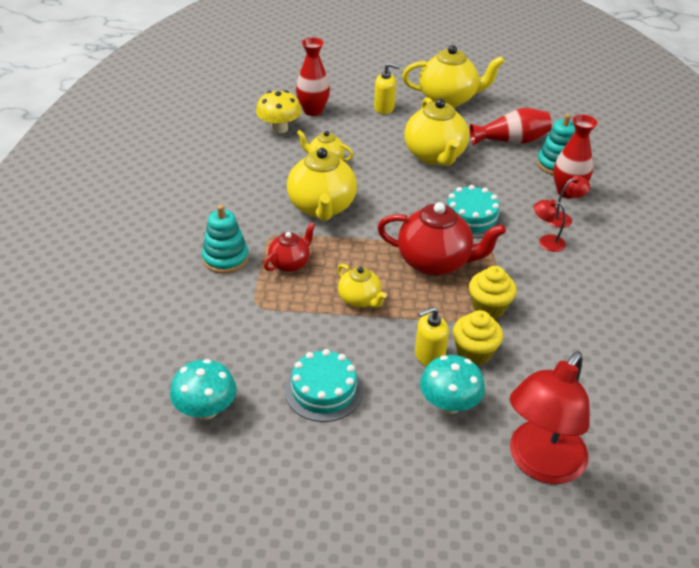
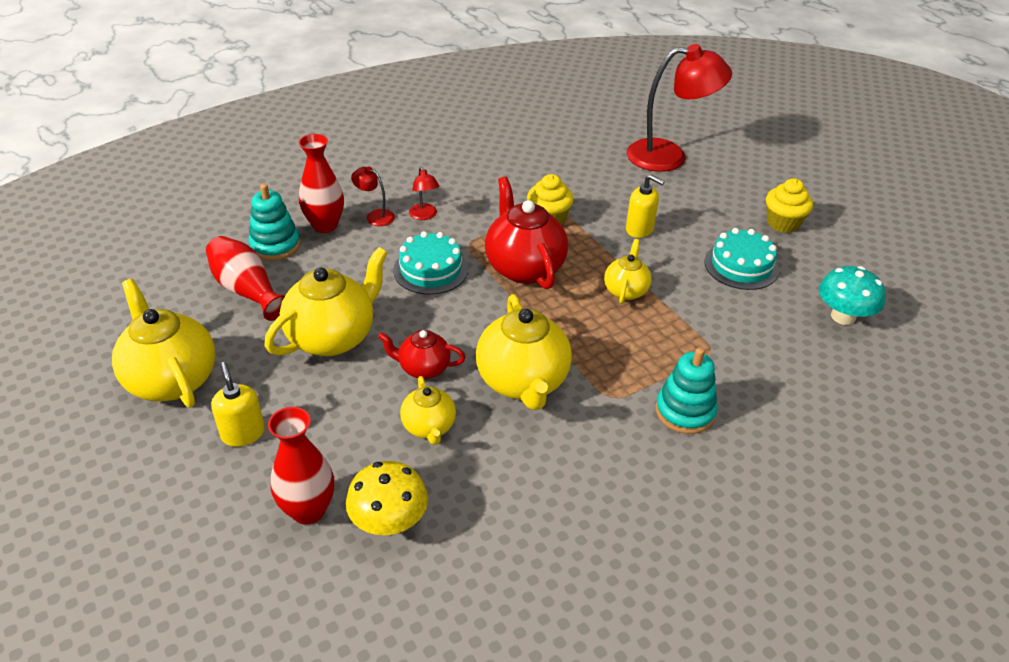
camera: 125 degrees left, 0 degrees up
(290, 263) = (634, 359): red teapot -> red teapot (423, 368)
(322, 207) = (523, 382): yellow teapot -> yellow teapot turned 120 degrees clockwise
(449, 404) = (671, 205): turquoise mushroom -> none
(474, 352) = (608, 210): yellow cupcake -> yellow cupcake (783, 223)

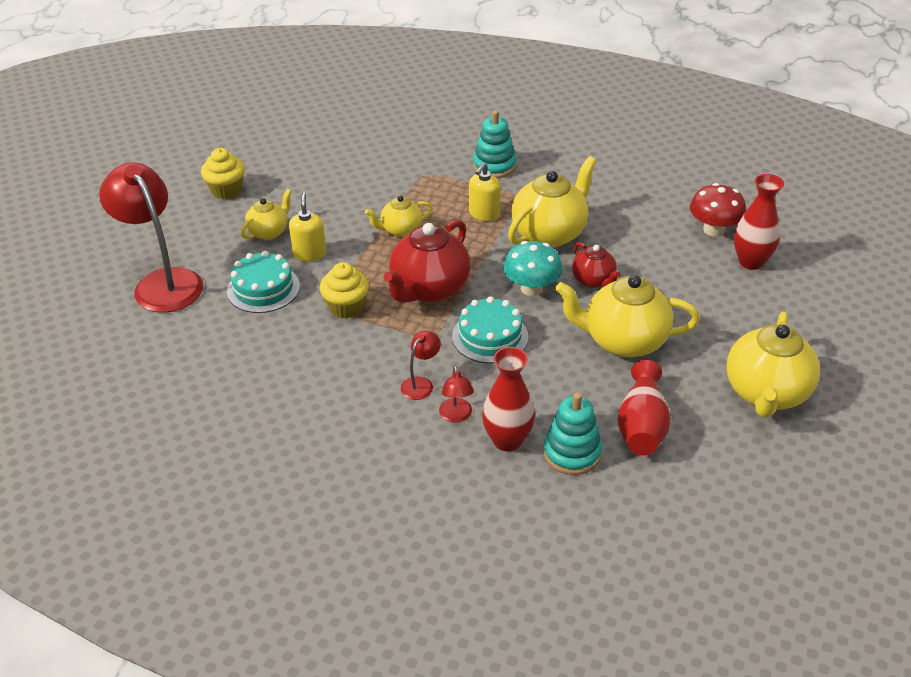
camera: 125 degrees left, 0 degrees up
(243, 433) = (749, 324): yellow soap dispenser -> yellow soap dispenser (484, 214)
(389, 522) = (713, 230): yellow mushroom -> red mushroom
(429, 427) = (635, 251): yellow teapot -> yellow teapot (269, 232)
(741, 266) = (309, 191): turquoise cake -> turquoise cake (263, 288)
(843, 316) = (327, 138): turquoise mushroom -> turquoise mushroom (531, 288)

